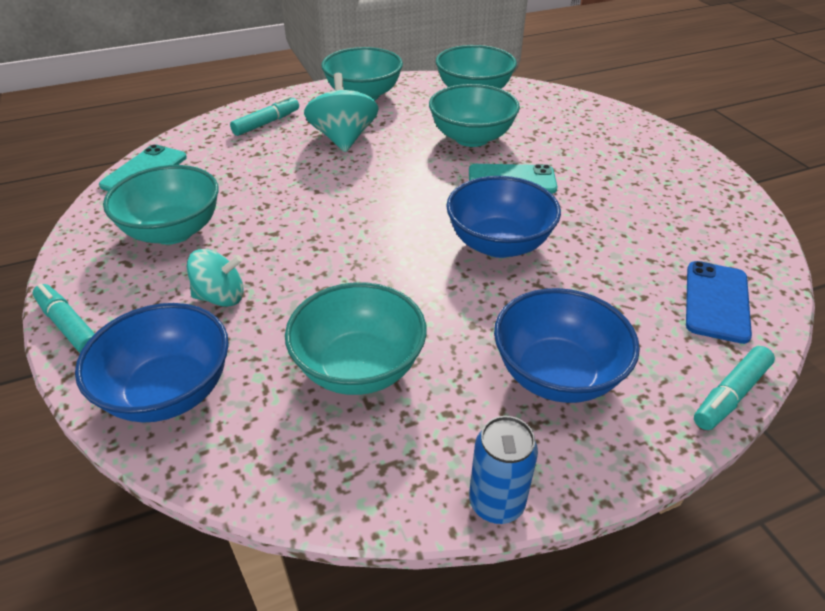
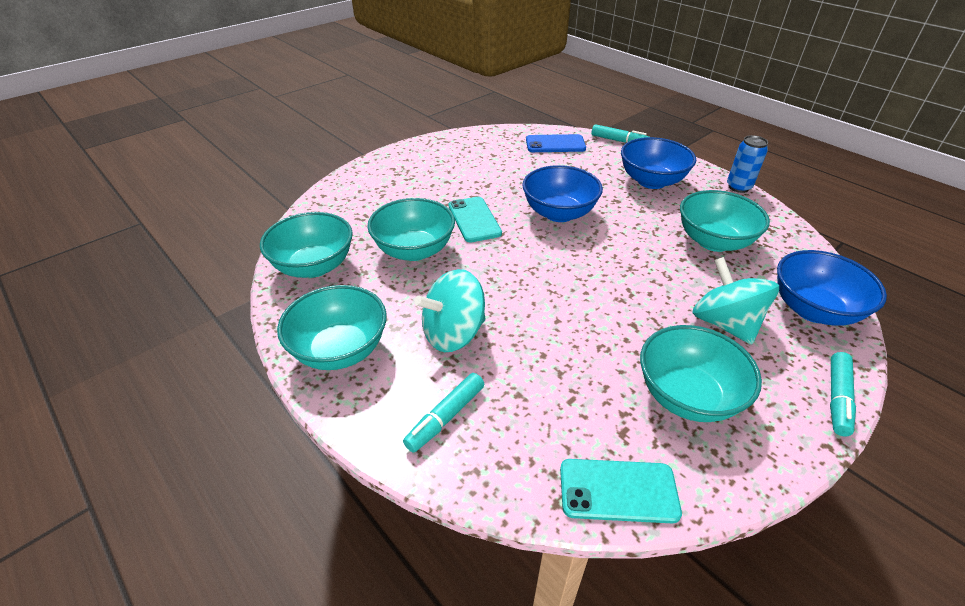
camera: 110 degrees left, 0 degrees up
(221, 297) = (724, 323): turquoise spinning top -> turquoise spinning top, size x1.51
(267, 123) = (445, 417): turquoise marker -> turquoise marker turned 75 degrees counterclockwise

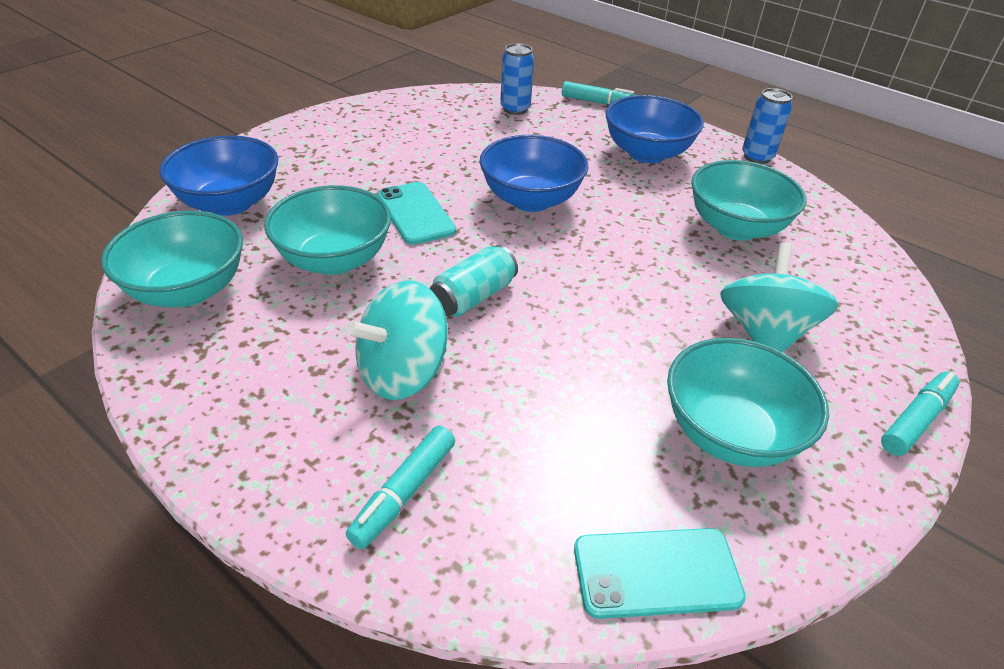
camera: 10 degrees left, 0 degrees up
(340, 350) = (238, 408): turquoise bowl -> none
(509, 282) = (473, 297): none -> turquoise can
(555, 144) = (515, 109): blue phone -> blue can
(724, 323) = (764, 333): turquoise spinning top -> turquoise spinning top turned 45 degrees clockwise
(813, 310) = (870, 308): blue bowl -> blue bowl (230, 203)
(837, 398) = (916, 420): turquoise marker -> turquoise marker turned 150 degrees counterclockwise

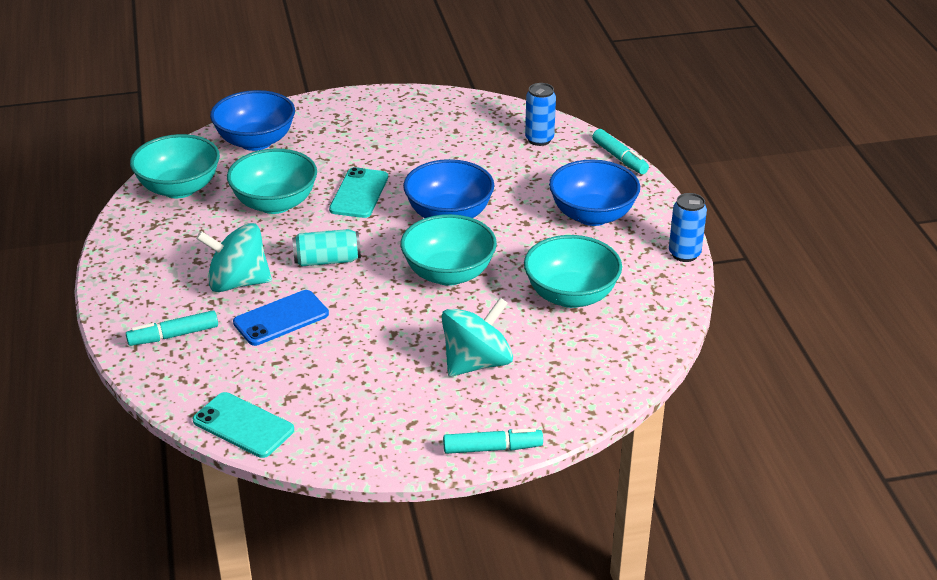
camera: 40 degrees right, 5 degrees down
(511, 391) = (281, 318): none -> blue phone
(730, 433) = (369, 396): turquoise bowl -> turquoise bowl (448, 273)

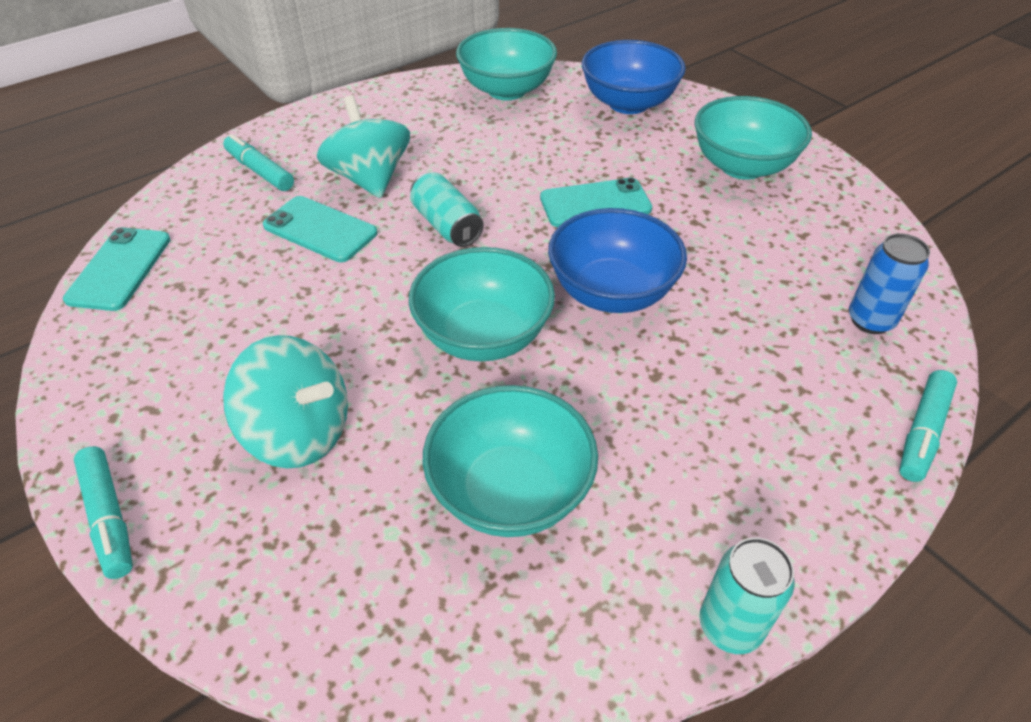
camera: 65 degrees right, 10 degrees up
(275, 203) = (527, 153): turquoise bowl -> turquoise bowl (742, 166)
(281, 318) = (320, 229): blue phone -> turquoise phone
(592, 215) = (736, 449): blue bowl -> none
(684, 254) = (730, 626): blue can -> turquoise can

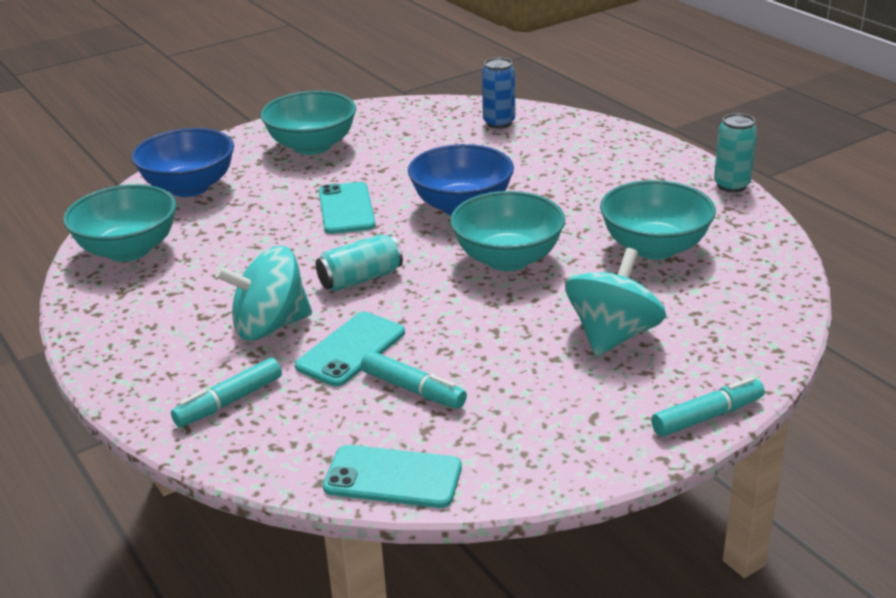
camera: 85 degrees left, 15 degrees down
(922, 432) = (592, 121): turquoise marker -> turquoise marker (413, 389)

